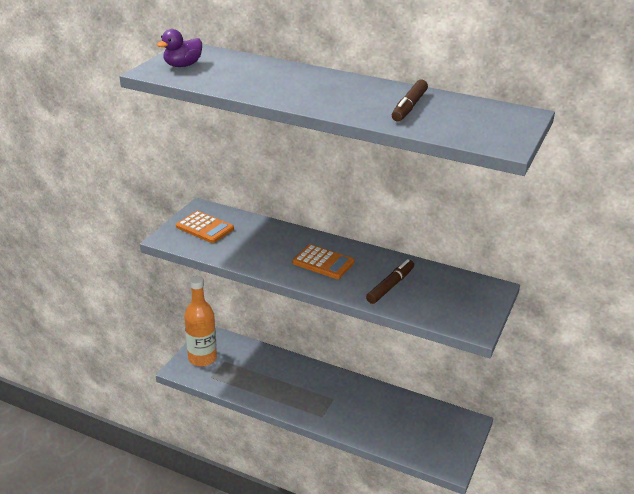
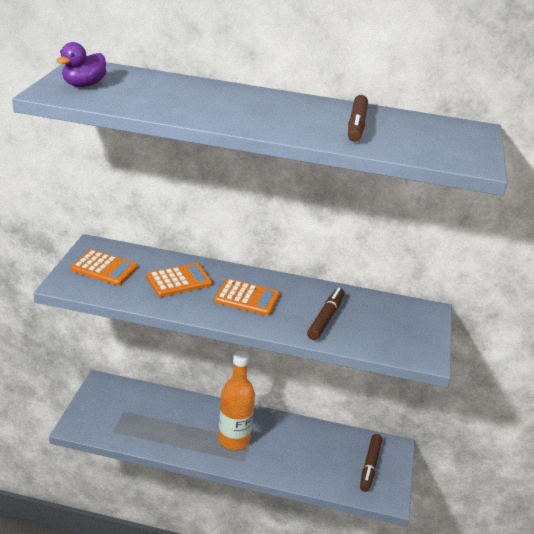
camera: 15 degrees left, 0 degrees up
(202, 358) = (98, 410): orange bottle -> orange bottle (234, 439)
(267, 243) = (179, 280): none -> orange calculator
(441, 436) = (370, 466): none -> brown marker

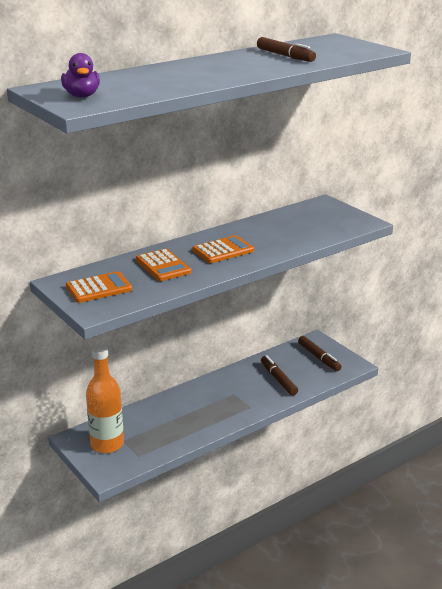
camera: 45 degrees left, 5 degrees down
(179, 280) = (163, 266): orange calculator -> orange calculator turned 135 degrees clockwise
(234, 439) = (224, 401): orange bottle -> orange bottle (107, 444)
(325, 318) = (285, 234): brown marker -> brown marker (278, 379)

